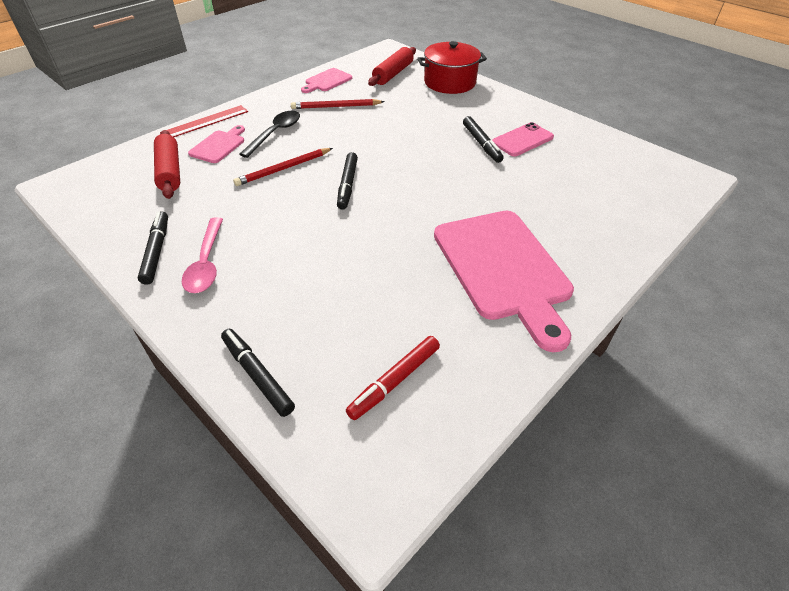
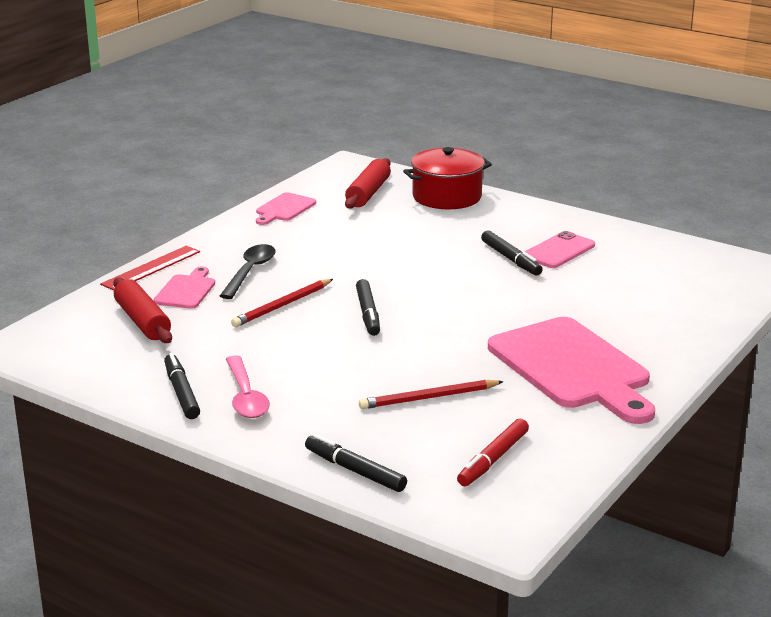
camera: 10 degrees left, 20 degrees down
(336, 107) = (311, 236): red pencil -> red pencil (429, 398)

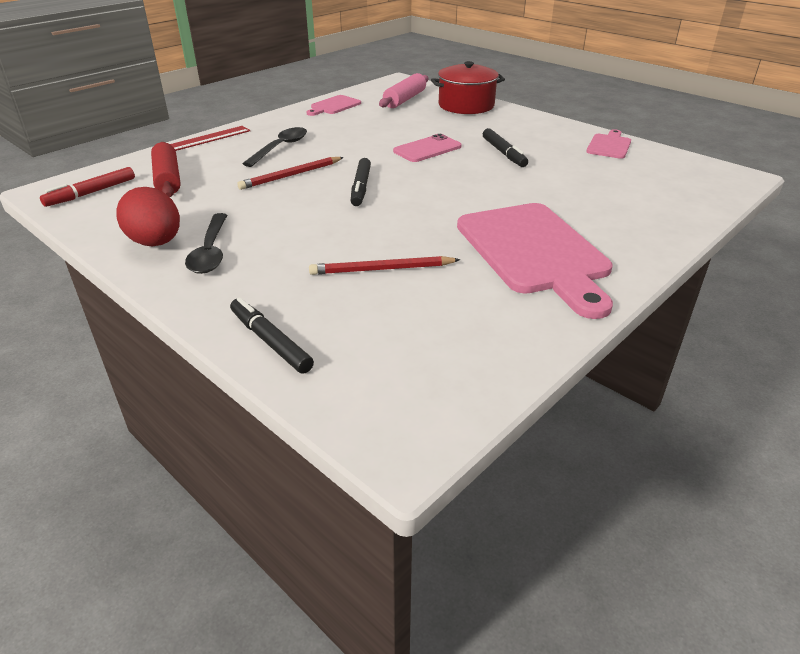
camera: 10 degrees right, 10 degrees up
(181, 393) = (156, 243): black marker -> red egg
(186, 290) = (220, 158): pink cutting board -> pink cutting board (609, 145)
(246, 396) = (210, 252): pink spoon -> black spoon
(368, 193) = (404, 99): red rolling pin -> pink rolling pin
(493, 459) = (421, 344): red marker -> red marker (91, 193)
(559, 251) = (548, 150): pink phone -> pink phone (427, 149)

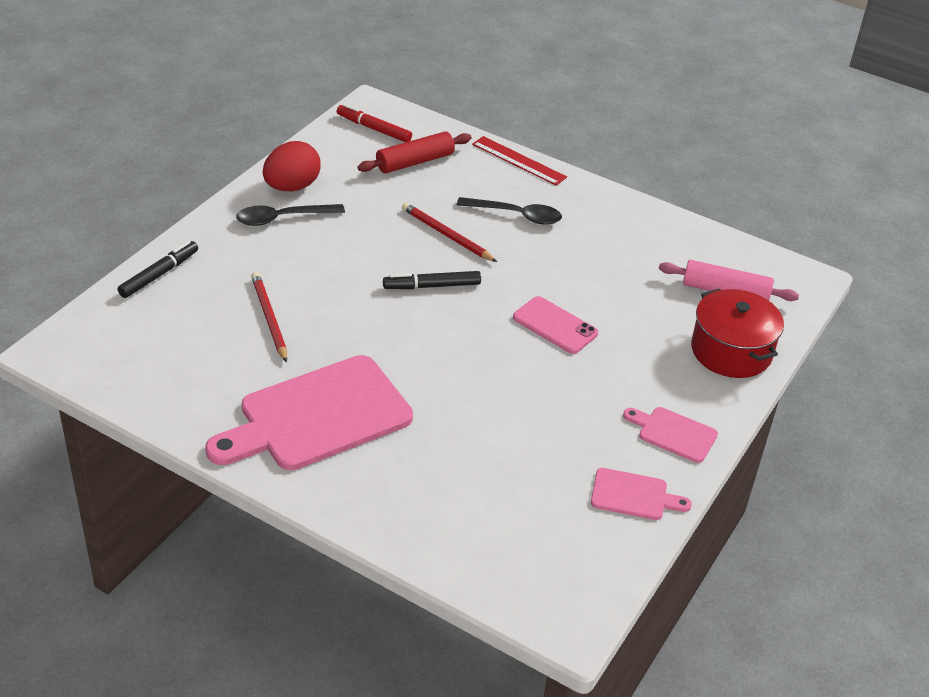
camera: 75 degrees right, 5 degrees up
(334, 106) = (668, 234): pink cutting board -> pink cutting board (673, 433)
(503, 153) = (566, 391): black marker -> none

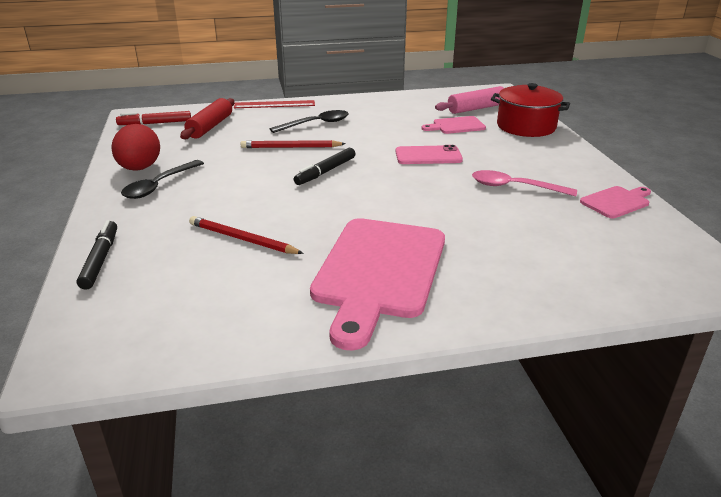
camera: 40 degrees left, 10 degrees down
(568, 415) = (514, 187): none -> pink spoon
(673, 433) = (574, 167): pink cutting board -> pink cutting board (456, 126)

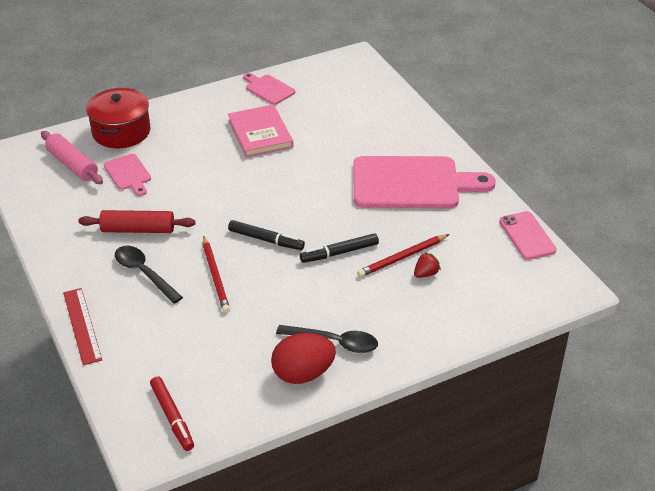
camera: 105 degrees left, 10 degrees up
(100, 259) = (467, 325): black marker -> black marker (339, 253)
(203, 249) = (426, 274): none -> red strawberry
(210, 127) = (172, 360): red rolling pin -> red rolling pin (138, 229)
(242, 239) = (402, 257): red pencil -> red pencil turned 45 degrees clockwise
(428, 156) = (210, 183): pink phone -> pink phone (527, 236)
(514, 187) = (260, 134): pink spoon -> pink book

